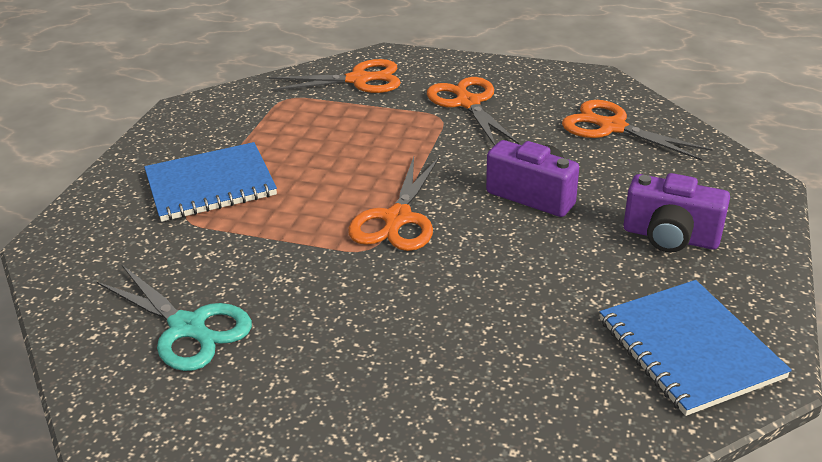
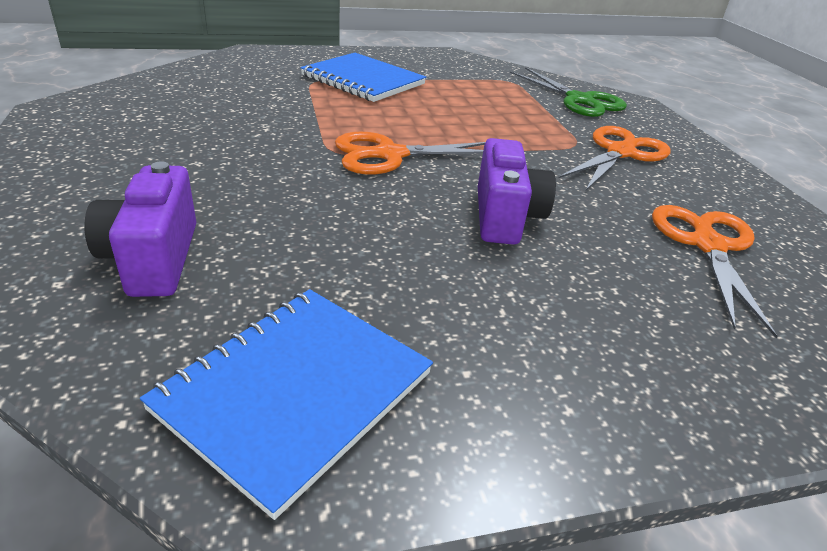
camera: 55 degrees right, 0 degrees up
(187, 327) = (183, 107): turquoise scissors -> none
(358, 80) = (579, 100): orange scissors -> green scissors
(670, 237) = (527, 333): purple camera -> purple camera (153, 259)

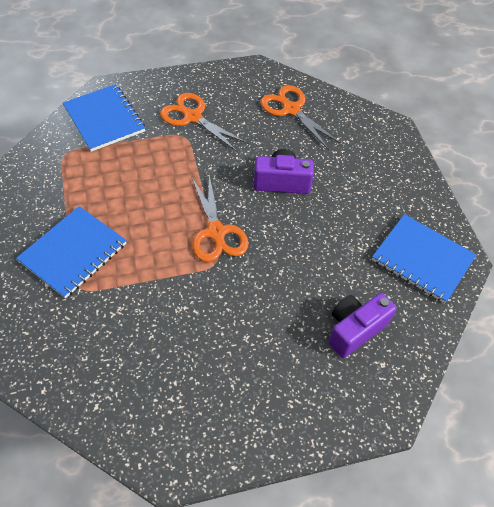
camera: 90 degrees left, 20 degrees up
(153, 259) = (354, 329): purple camera -> purple camera turned 150 degrees clockwise
(579, 100) = (104, 119): green scissors -> blue notebook
(708, 245) = (291, 109): orange scissors -> orange scissors turned 45 degrees clockwise

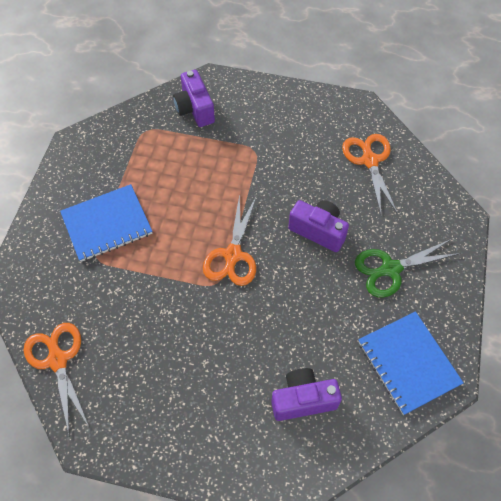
camera: 30 degrees right, 5 degrees up
(104, 119) = (195, 109): blue notebook -> purple camera
(193, 117) = (273, 135): orange scissors -> orange scissors (57, 360)
(362, 189) = (390, 269): none -> green scissors

